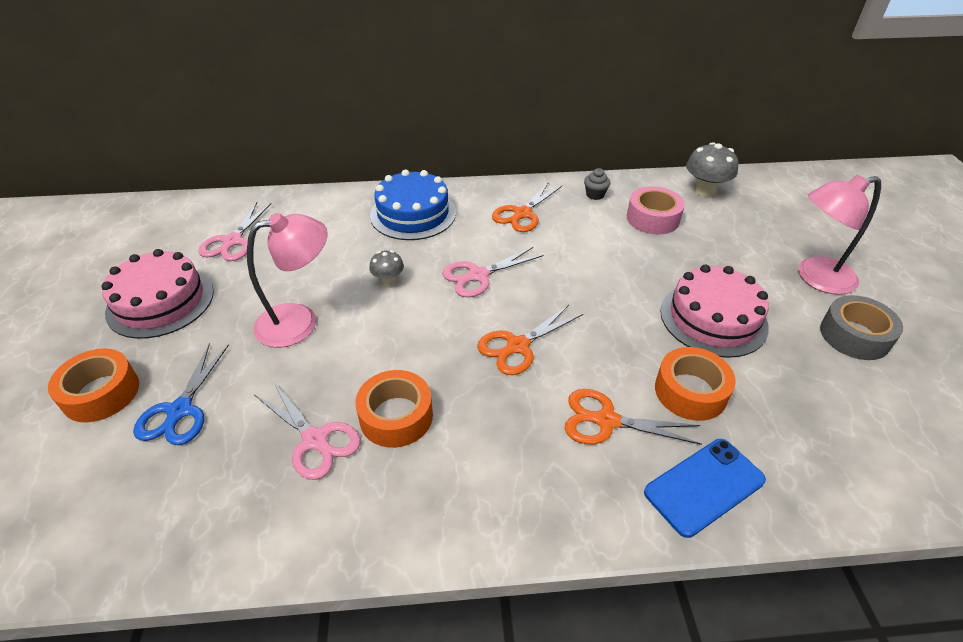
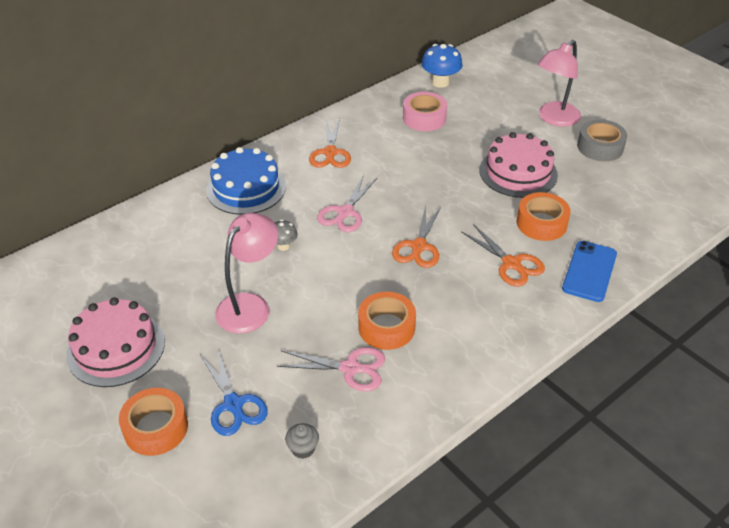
camera: 35 degrees left, 0 degrees up
(232, 241) = (117, 276): pink scissors -> none
(595, 195) = (368, 116): grey cupcake -> grey cupcake (303, 449)
(606, 421) = (511, 264): orange scissors -> orange scissors turned 105 degrees counterclockwise
(704, 190) = (440, 82): grey mushroom -> blue mushroom

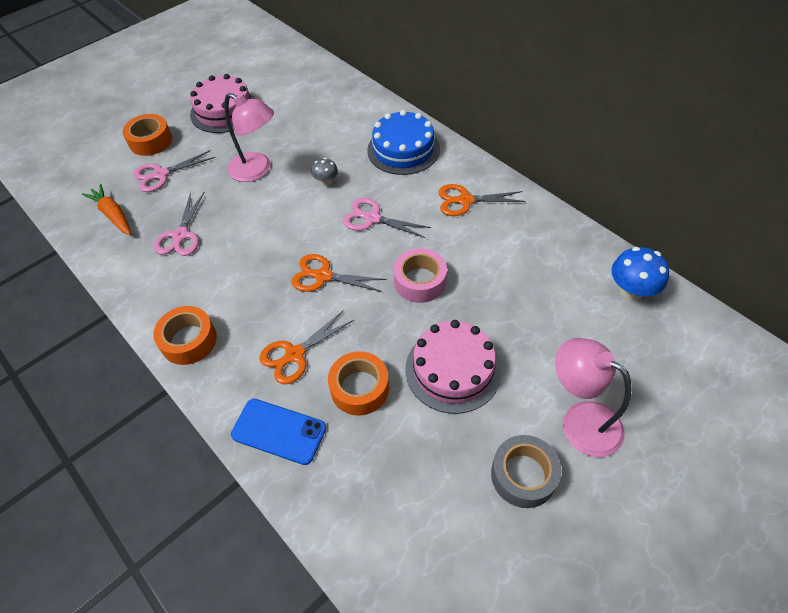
camera: 90 degrees right, 10 degrees up
(233, 404) = (161, 174): blue scissors -> pink scissors
(303, 449) = (113, 215): grey cupcake -> orange carrot
(386, 327) = (221, 256): orange tape -> orange tape (189, 340)
(424, 118) = (546, 276): pink tape -> pink tape (420, 281)

